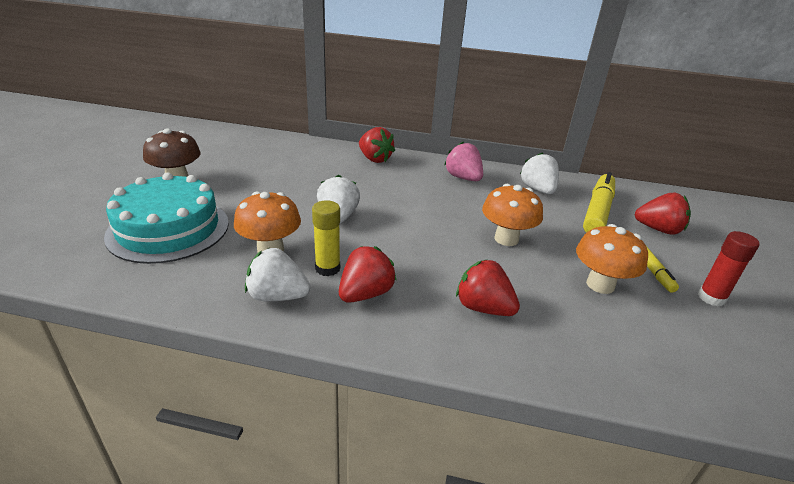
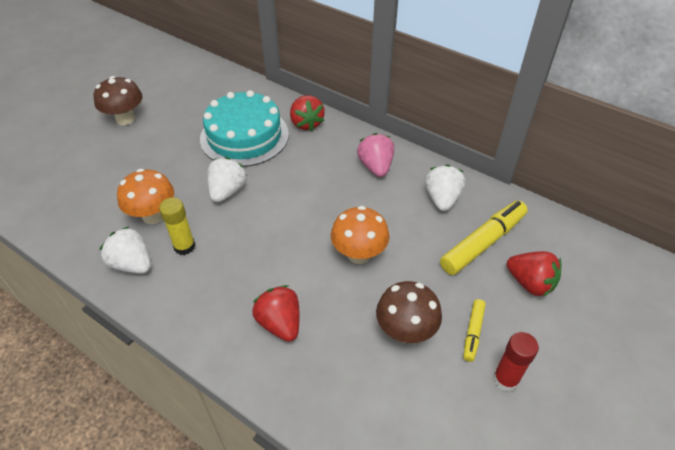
camera: 25 degrees right, 15 degrees up
(168, 229) = (93, 174): turquoise cake -> turquoise cake (244, 136)
(365, 294) = (197, 281): red strawberry -> none
(600, 285) = (405, 331): orange mushroom -> brown mushroom

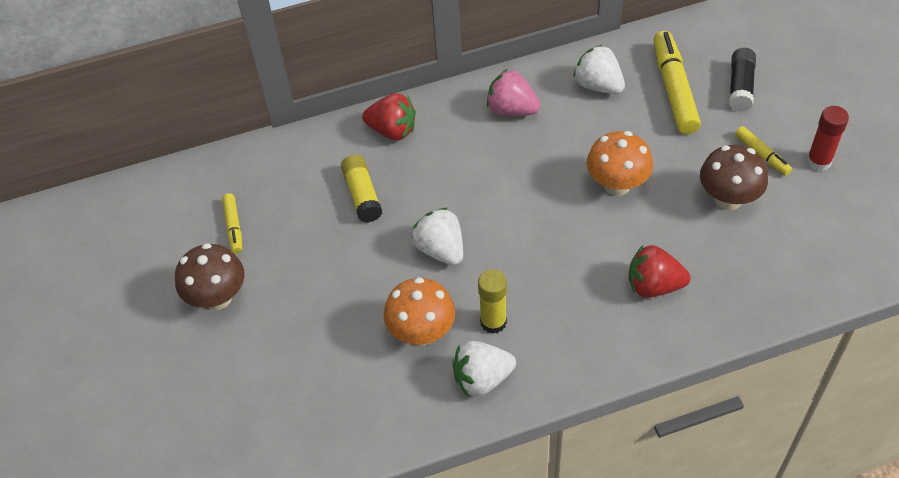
camera: 50 degrees left, 5 degrees up
(180, 100) = (234, 227): none -> yellow marker
(244, 136) = (362, 195): turquoise cake -> yellow glue stick
(530, 283) = (740, 87): red strawberry -> black glue stick

